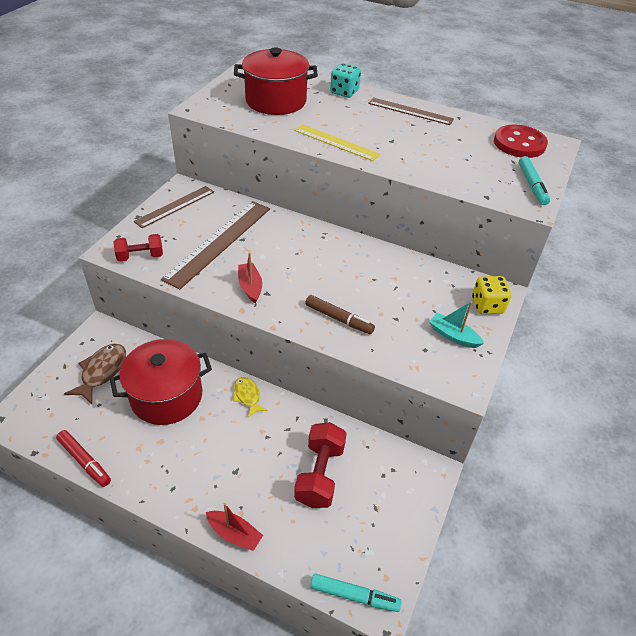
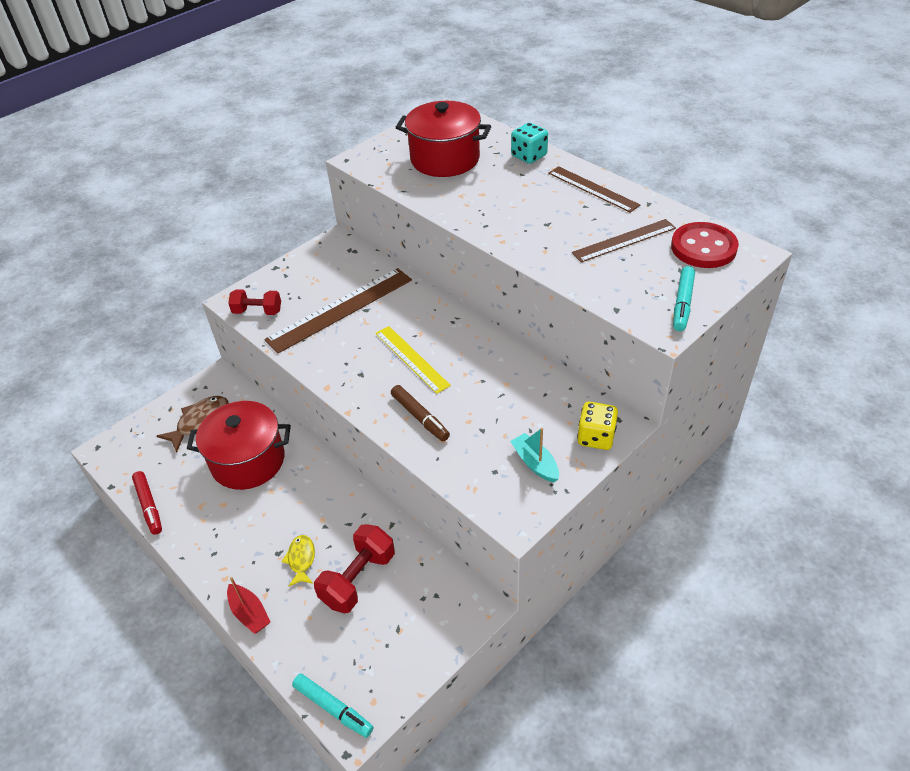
camera: 25 degrees right, 0 degrees up
(175, 206) = (316, 262): brown ruler -> brown ruler (624, 240)
(247, 396) = (325, 479): yellow fish -> yellow fish (301, 559)
(250, 287) = (347, 364): red boat -> none
(336, 142) = (482, 218): yellow ruler -> yellow ruler (411, 359)

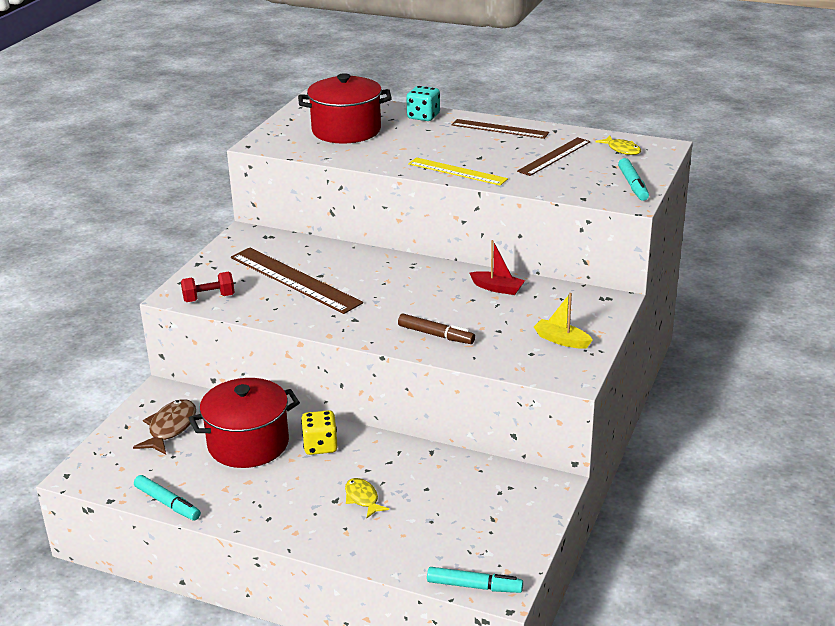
camera: 25 degrees left, 15 degrees down
(149, 506) = (167, 503): red marker -> turquoise marker
(249, 613) = (341, 549): red boat -> red boat (497, 288)
(340, 309) = (294, 280): brown ruler -> brown ruler turned 75 degrees counterclockwise
(358, 579) = (429, 496): red dumbbell -> none
(411, 359) = (394, 299): yellow ruler -> yellow ruler (457, 171)
(535, 463) = (561, 340): turquoise boat -> yellow boat
(596, 437) = (599, 313): yellow dice -> yellow dice (320, 446)
(703, 247) = (622, 150): red button -> yellow fish

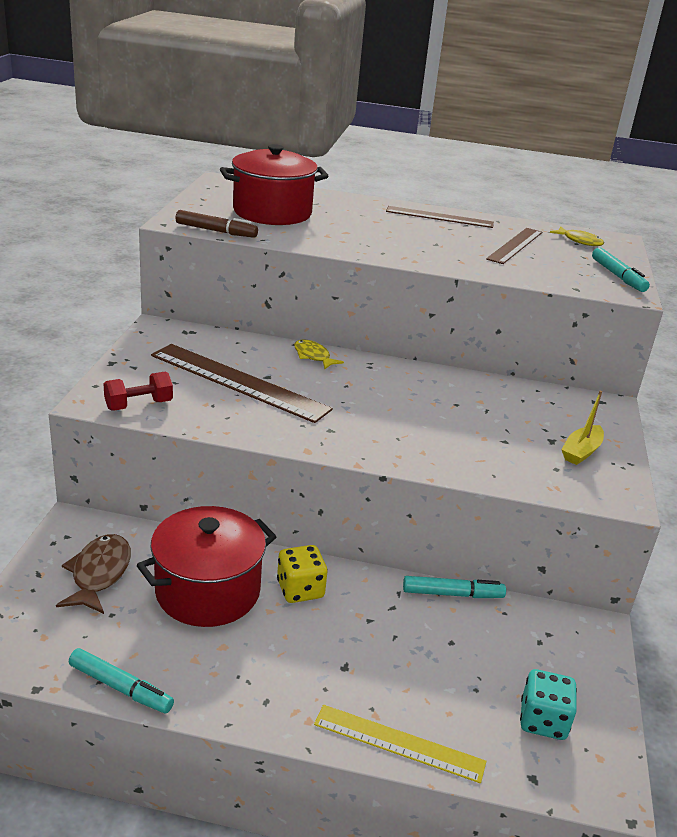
camera: 15 degrees left, 0 degrees up
(362, 498) = (379, 662): yellow fish -> yellow fish (313, 356)
(423, 116) = (350, 202): turquoise dice -> turquoise dice (543, 721)
(436, 335) = (436, 448): brown marker -> brown marker (216, 231)
(457, 171) = (420, 257): yellow ruler -> yellow ruler (399, 743)
(474, 586) = (570, 786): turquoise marker -> turquoise marker (452, 594)
(497, 288) = (477, 391): red boat -> none
(561, 340) = (581, 452): yellow boat -> yellow boat turned 75 degrees counterclockwise

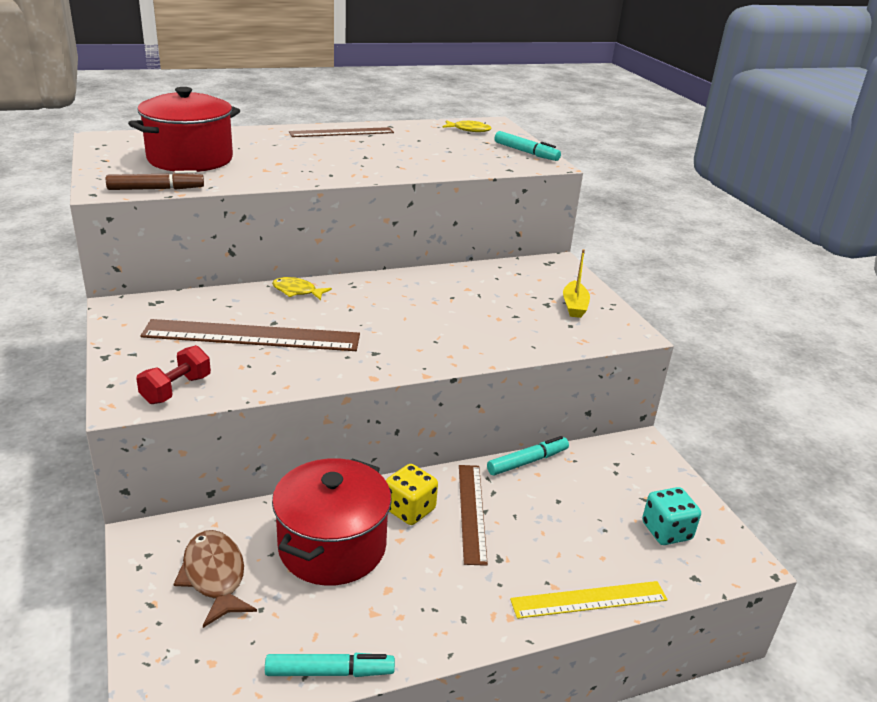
camera: 30 degrees left, 0 degrees up
(515, 245) = (427, 144): brown ruler -> brown ruler (472, 512)

